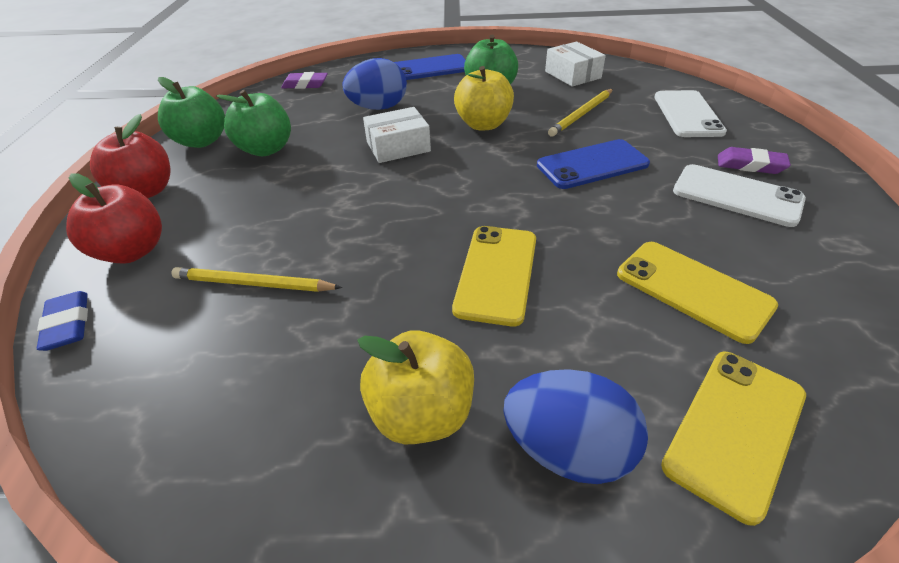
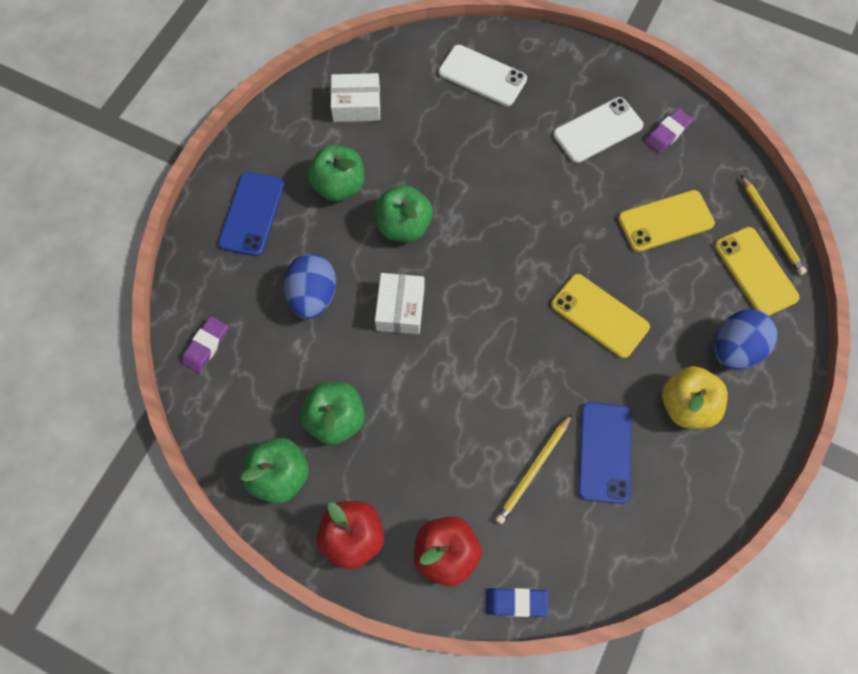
camera: 65 degrees left, 25 degrees up
(483, 124) = (404, 226): yellow apple -> green apple
(582, 114) = (435, 146): yellow pencil -> yellow pencil (771, 227)
(592, 165) = (513, 187): blue phone -> blue phone (604, 452)
(750, 165) = (570, 94): purple eraser -> purple eraser (667, 133)

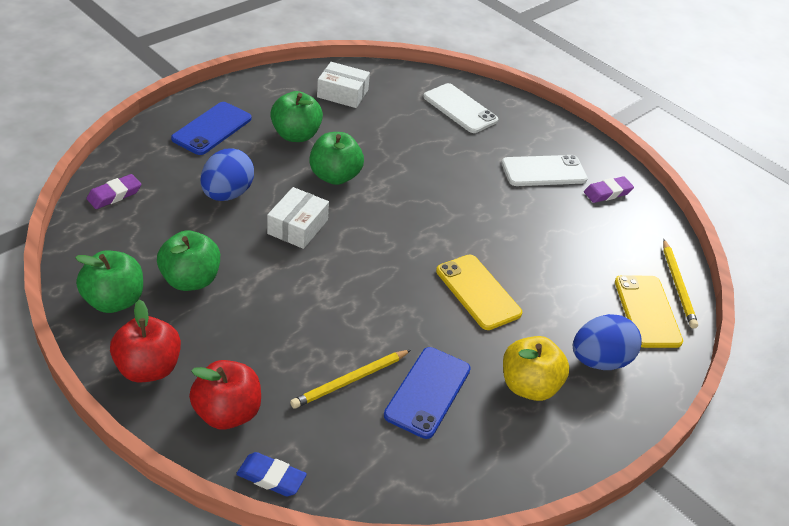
camera: 15 degrees right, 25 degrees down
(665, 221) = (576, 249): yellow phone -> none

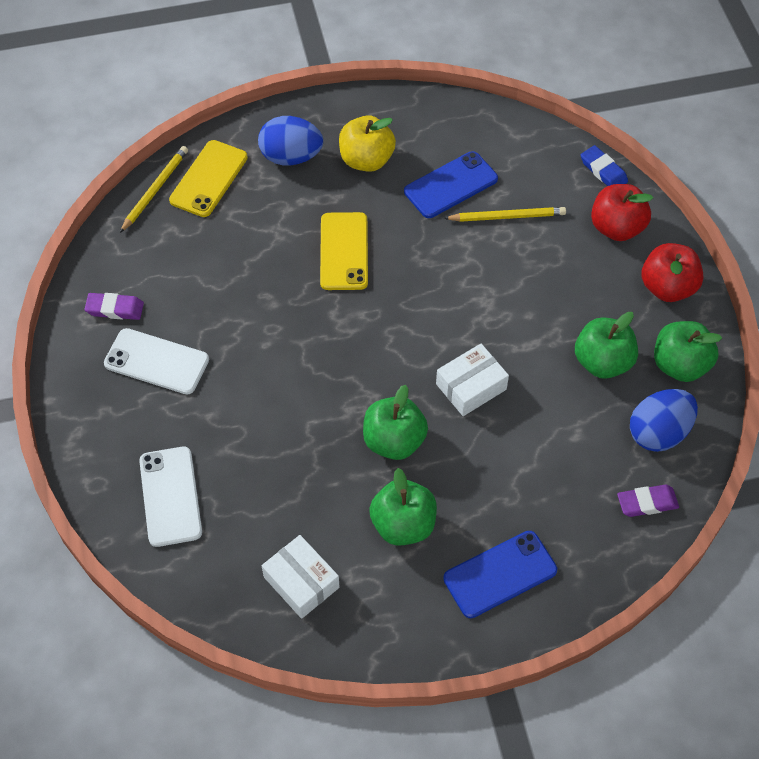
camera: 145 degrees left, 15 degrees up
(227, 194) = (524, 459): blue egg -> blue egg (658, 432)

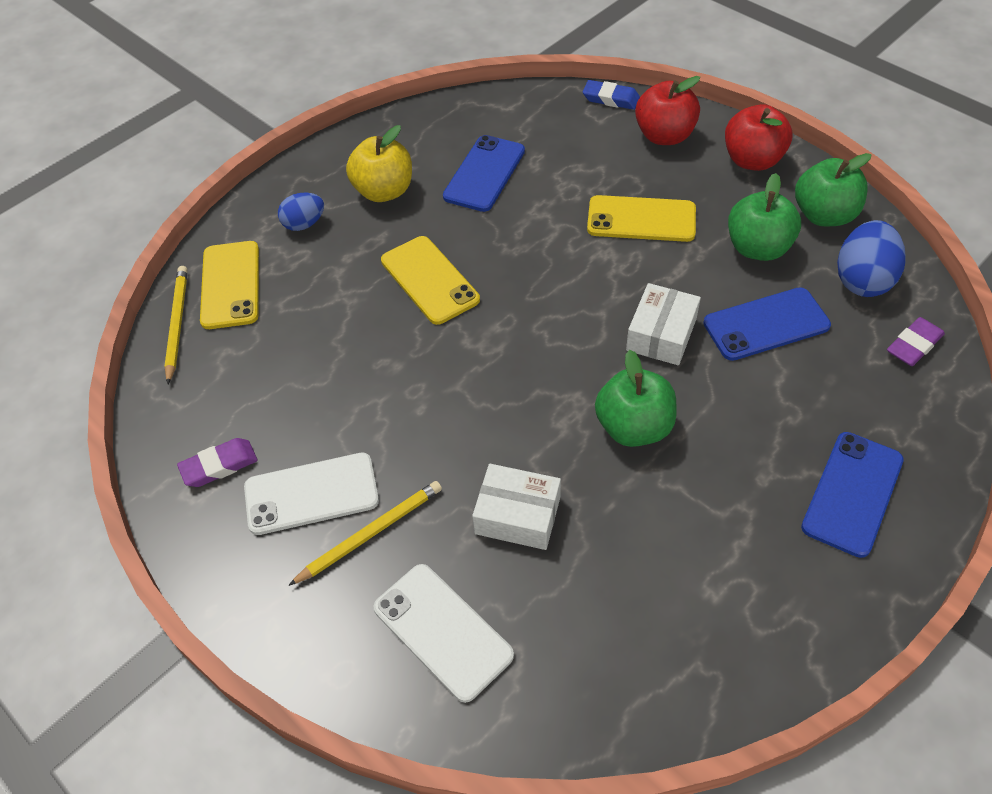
camera: 30 degrees left, 5 degrees down
(291, 157) = (304, 224): blue egg -> blue egg, size x0.62
(301, 582) = (666, 632): white box -> white box (517, 515)
(403, 525) = (716, 504): green apple -> none
(507, 216) = (560, 174): yellow pencil -> yellow pencil (370, 533)
(535, 289) = (641, 219): none -> yellow phone
(553, 423) = (766, 324): none -> blue phone

